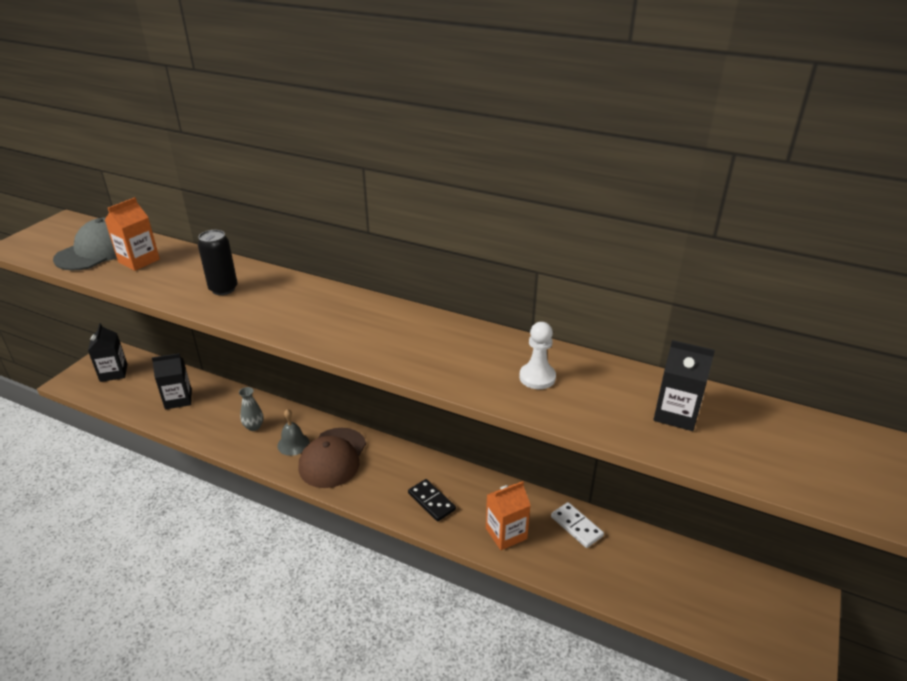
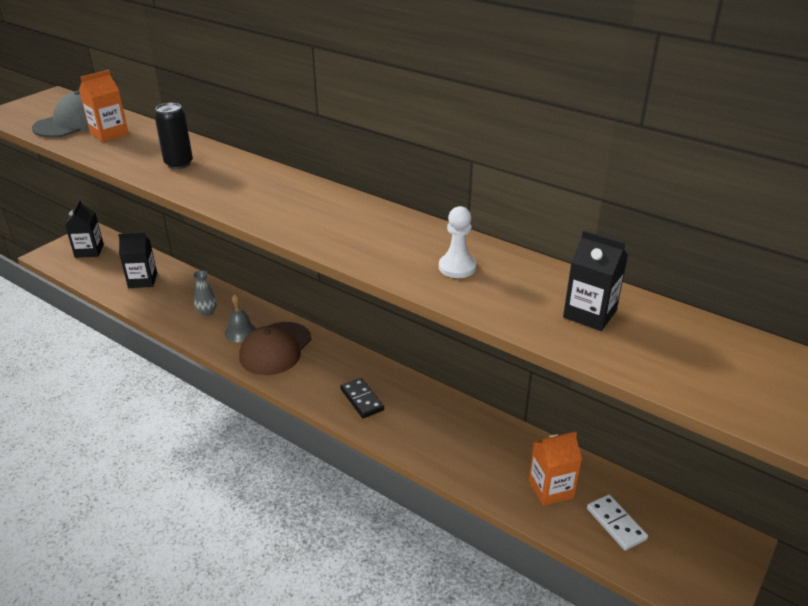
camera: 10 degrees right, 0 degrees up
(506, 533) = (429, 438): orange carton -> orange carton (551, 489)
(576, 526) = (504, 441): white domino -> white domino (616, 524)

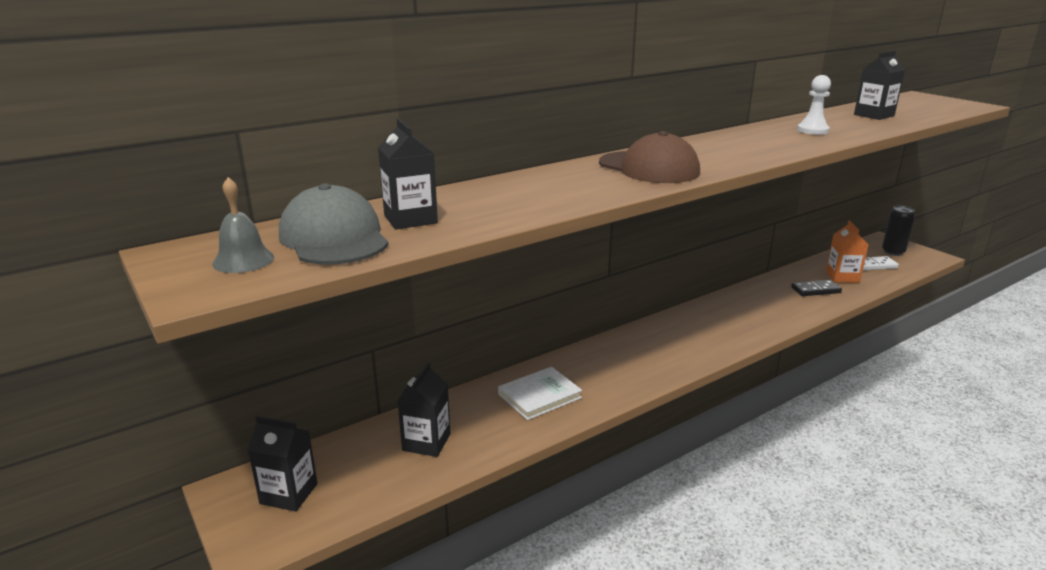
camera: 70 degrees left, 10 degrees down
(109, 134) = (410, 219): orange carton -> black carton
(179, 164) = (552, 190): black can -> black can (893, 252)
(207, 312) = (539, 396): grey vase -> white book
(240, 332) = (593, 377): grey bell -> grey bell (243, 260)
(275, 349) = (634, 360): brown cap -> brown cap (649, 168)
(362, 400) = (730, 327): black domino -> black domino (815, 290)

